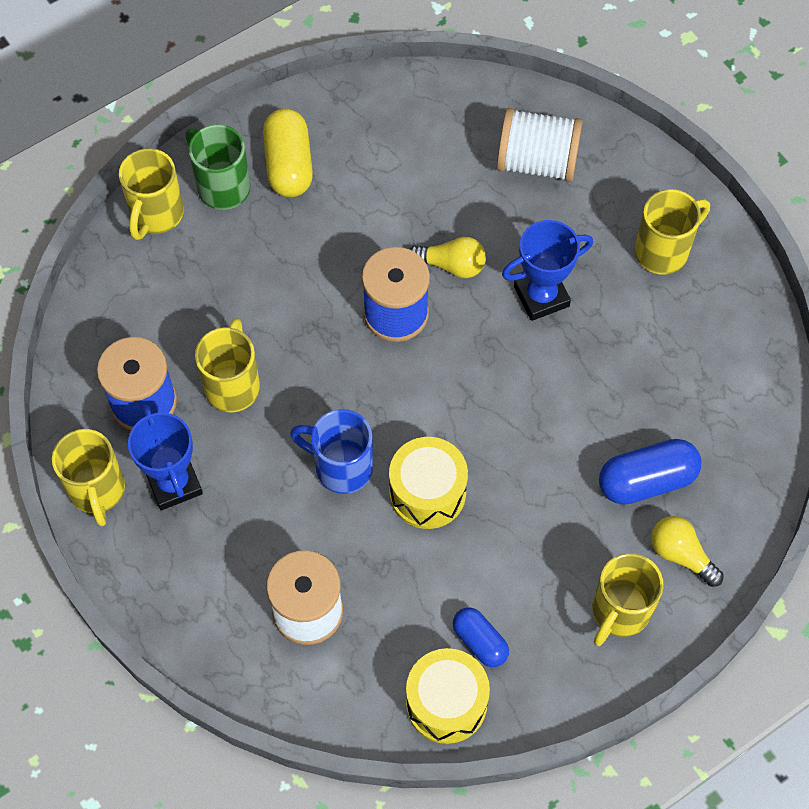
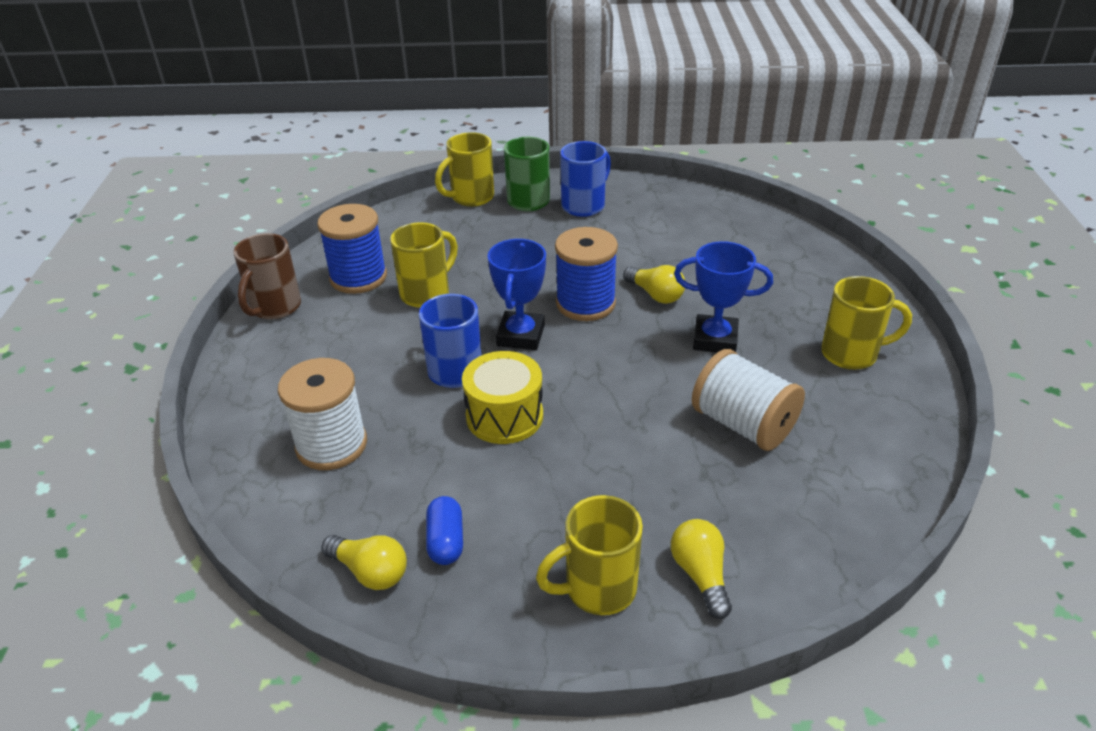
camera: 35 degrees right, 25 degrees down
(97, 490) = (275, 308): yellow mug -> brown mug
(174, 483) = (327, 326): blue trophy -> blue trophy (520, 335)
(289, 165) = (584, 206): yellow capsule -> blue mug
(446, 703) = (370, 572): yellow drum -> yellow light bulb
(537, 162) = (777, 266): white spool -> white spool (743, 424)
(646, 480) = (711, 500): blue capsule -> none

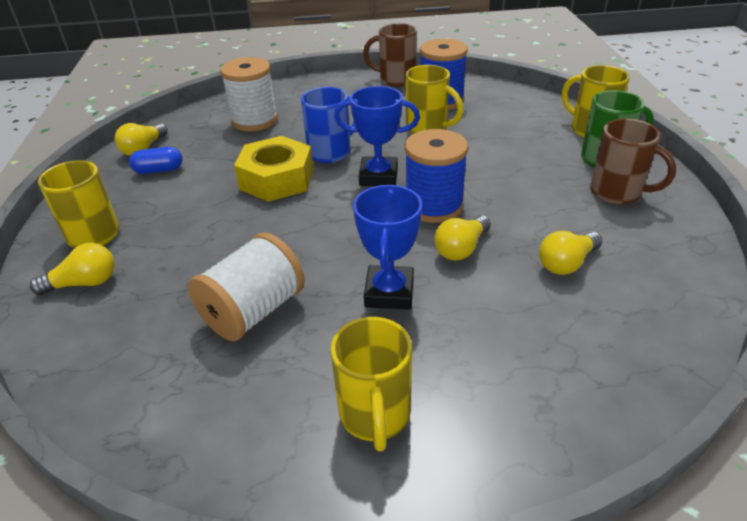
camera: 85 degrees right, 0 degrees up
(504, 416) = (277, 179): yellow drum -> yellow nut
(584, 206) = (617, 193): blue mug -> brown mug
(679, 246) = (567, 263): none -> yellow light bulb

